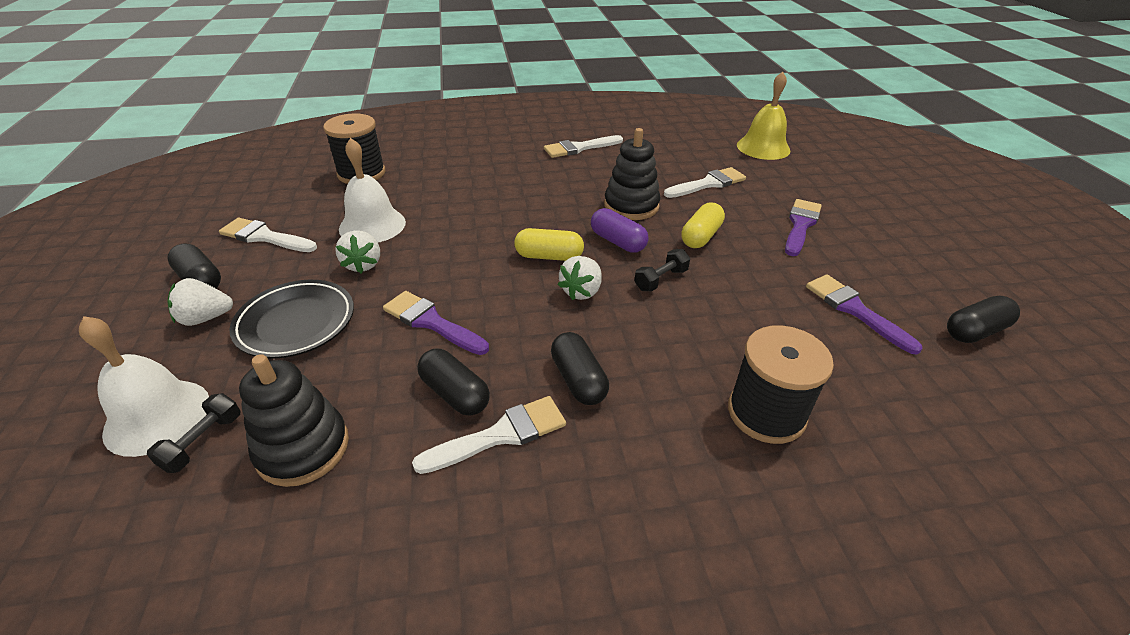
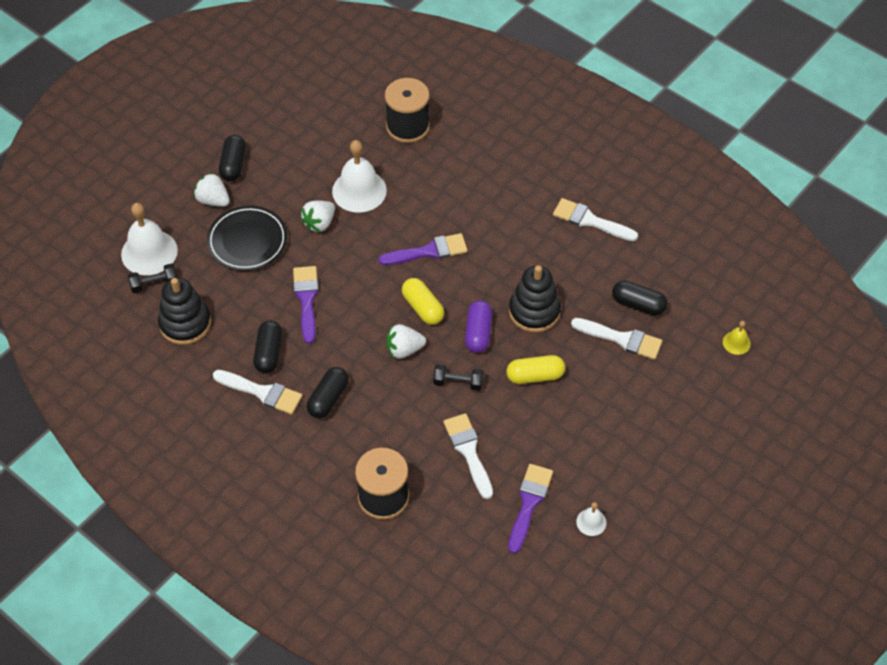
camera: 50 degrees right, 15 degrees up
(264, 237) = (294, 151): white brush -> white brush (468, 451)
(763, 147) = (736, 342): yellow bell -> yellow bell, size x0.48
(800, 225) = (617, 428): purple brush -> purple brush (429, 251)
(904, 285) = (591, 522): none -> white bell
(975, 331) = (569, 578): black capsule -> black capsule (638, 304)

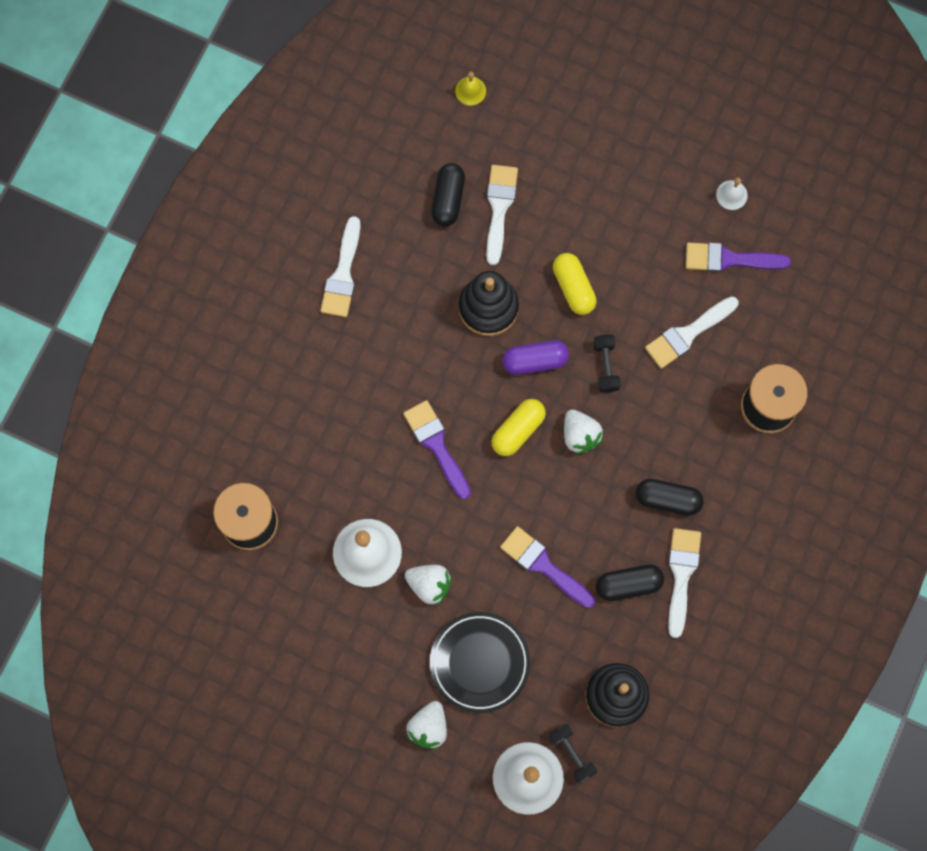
camera: 105 degrees left, 20 degrees up
(233, 165) = (366, 721): black capsule -> none
(306, 299) = (543, 565): purple brush -> purple brush turned 60 degrees clockwise

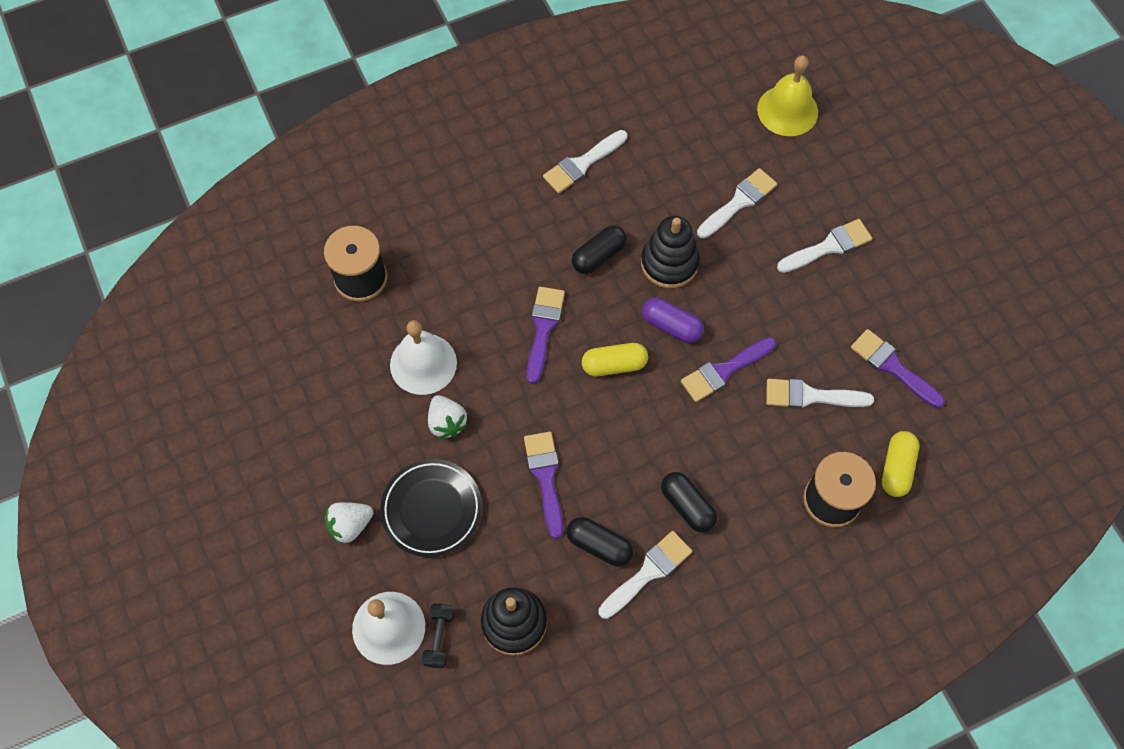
camera: 40 degrees right, 10 degrees down
(448, 199) = (705, 169): black capsule -> black capsule (598, 256)
(470, 91) = (787, 110): yellow bell -> yellow bell, size x2.09
(573, 288) = (747, 297): yellow capsule -> yellow capsule (896, 468)
(580, 435) = (659, 405): white strawberry -> none
(601, 192) = (828, 246): none -> white brush
(606, 366) = (724, 371): black dumbbell -> purple brush
(731, 195) = (934, 322): white bell -> none

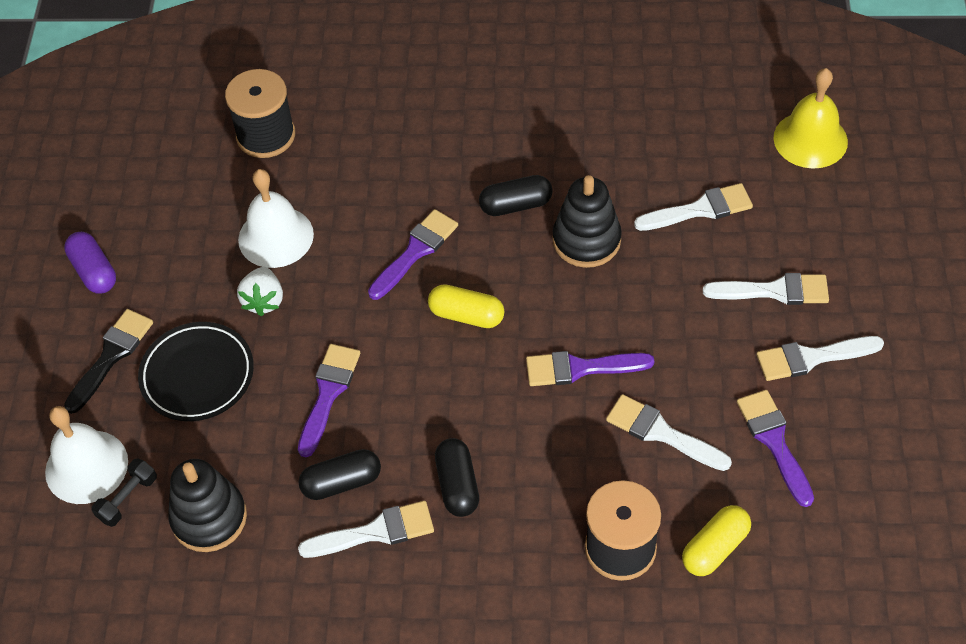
camera: 30 degrees right, 10 degrees down
(350, 525) = (111, 356): white strawberry -> black brush
(582, 164) = (553, 112): white brush -> white brush (811, 358)
(599, 545) = (341, 482): black capsule -> black capsule turned 75 degrees counterclockwise
(671, 326) = (551, 302): purple capsule -> purple capsule (94, 271)

